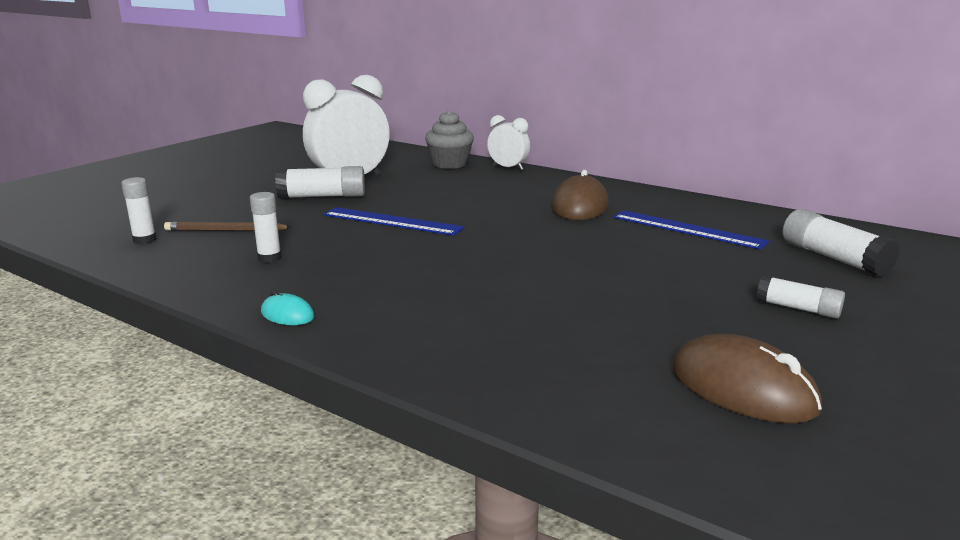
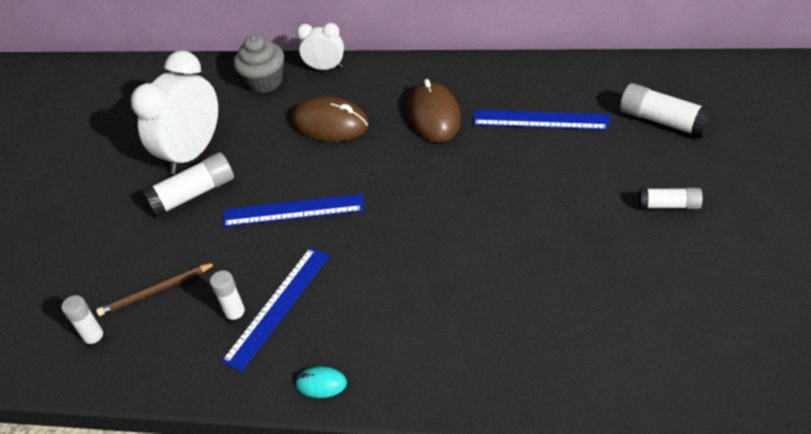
camera: 20 degrees left, 25 degrees up
(310, 263) = (278, 307): none -> blue ruler
(742, 388) = (676, 318): brown mouse -> brown mouse (330, 123)

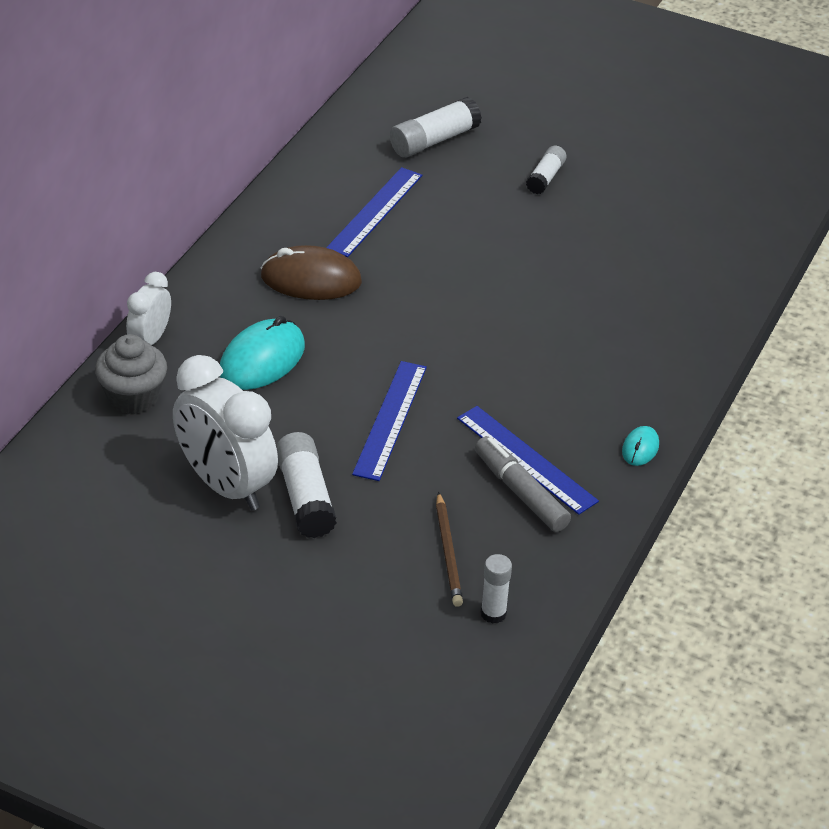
camera: 80 degrees left, 5 degrees down
(236, 315) = (521, 492): white glue stick -> grey marker
(330, 123) = (262, 359): brown mouse -> turquoise mouse

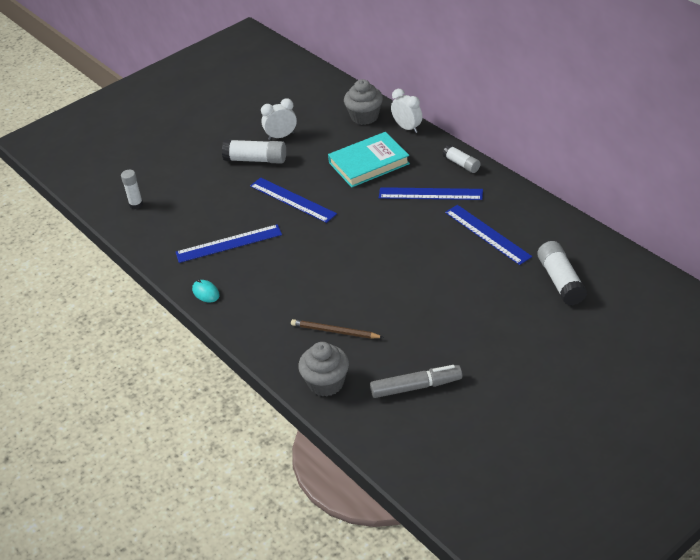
camera: 120 degrees right, 0 degrees up
(226, 486) = (281, 136): white clock -> white clock, size x0.54
(262, 359) = (369, 163): turquoise mouse -> turquoise book
(311, 279) = (430, 194): brown mouse -> blue ruler
(448, 552) = (185, 199): brown pencil -> brown pencil (335, 331)
(521, 492) = (206, 235): grey marker -> grey marker (415, 387)
(545, 177) = (492, 328): white glue stick -> white glue stick (461, 164)
(719, 286) = (326, 383): none -> grey cupcake

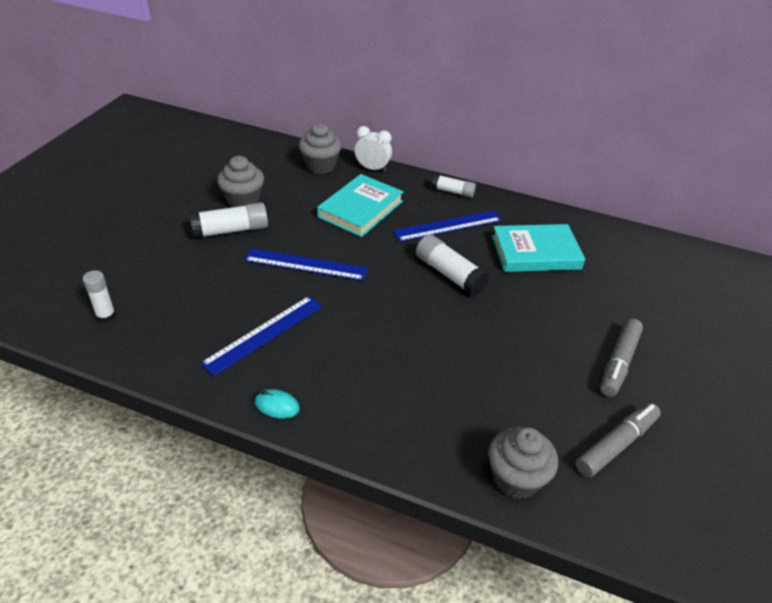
camera: 35 degrees left, 0 degrees up
(281, 136) = (243, 200): white clock -> grey cupcake
(335, 331) = (472, 406): brown pencil -> none
(474, 336) = (619, 363): none -> grey marker
(487, 234) = (535, 252): blue ruler -> turquoise book
(560, 281) = (642, 281): white glue stick -> white glue stick (449, 274)

